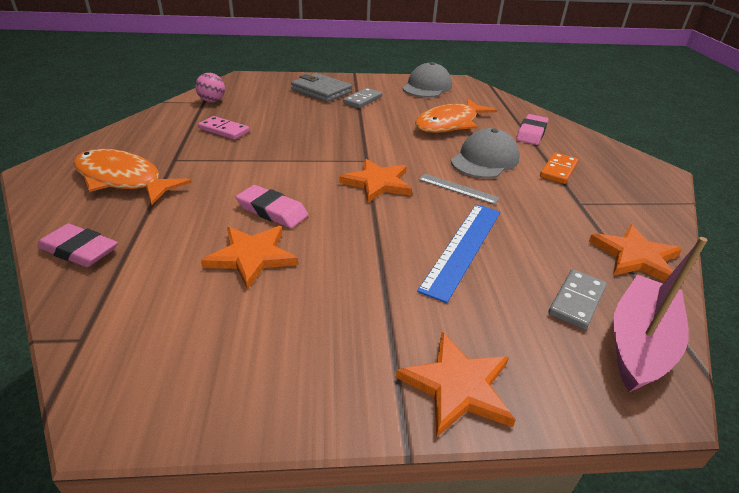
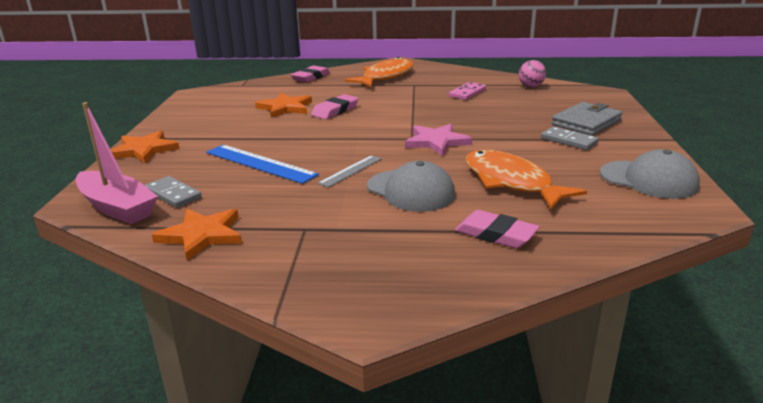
camera: 100 degrees right, 10 degrees down
(374, 148) = (436, 142): none -> pink star
(377, 183) = (368, 141): orange star -> none
(558, 170) = (381, 231): orange domino -> none

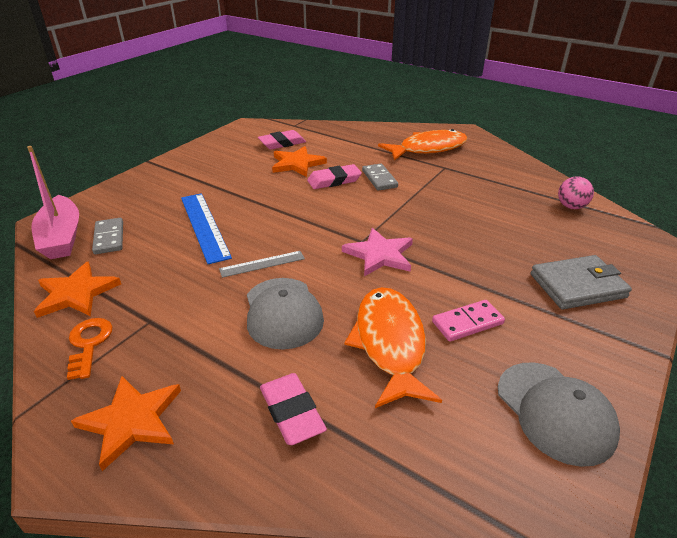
camera: 30 degrees right, 10 degrees up
(144, 150) = (145, 179): orange star -> orange star (131, 421)
(270, 258) = (89, 344): none -> orange key
(311, 77) = (359, 131): pink eraser -> pink eraser (282, 143)
(467, 93) = (487, 195): pink domino -> pink domino (467, 322)
(569, 141) = (524, 307): grey domino -> grey domino (379, 179)

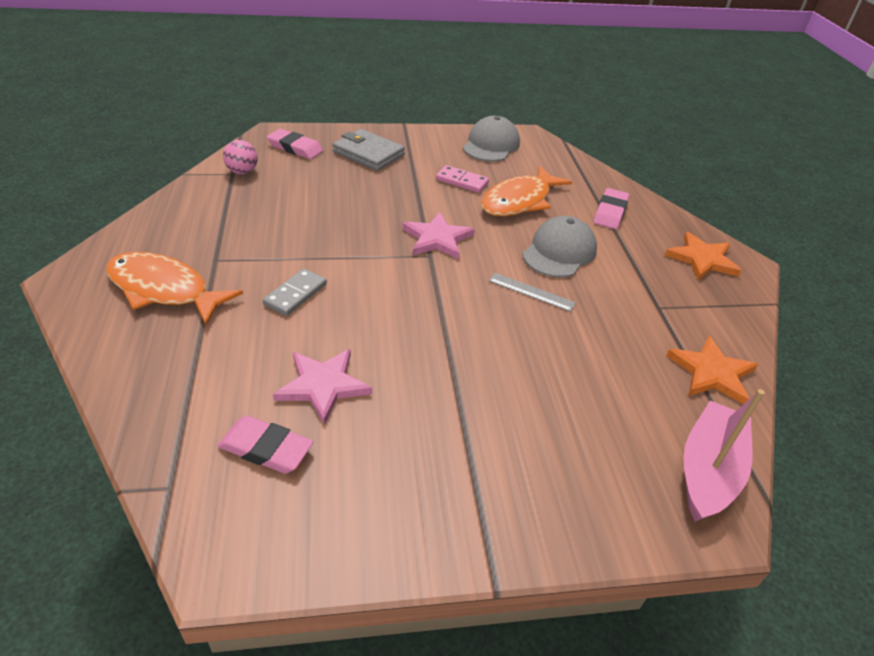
camera: 135 degrees left, 5 degrees up
(89, 344) = (714, 319): orange key -> none
(109, 238) = (651, 426): grey domino -> none
(204, 226) = (538, 368): blue ruler -> none
(297, 164) = (323, 385): orange star -> pink star
(334, 180) = (336, 327): pink eraser -> pink eraser (295, 148)

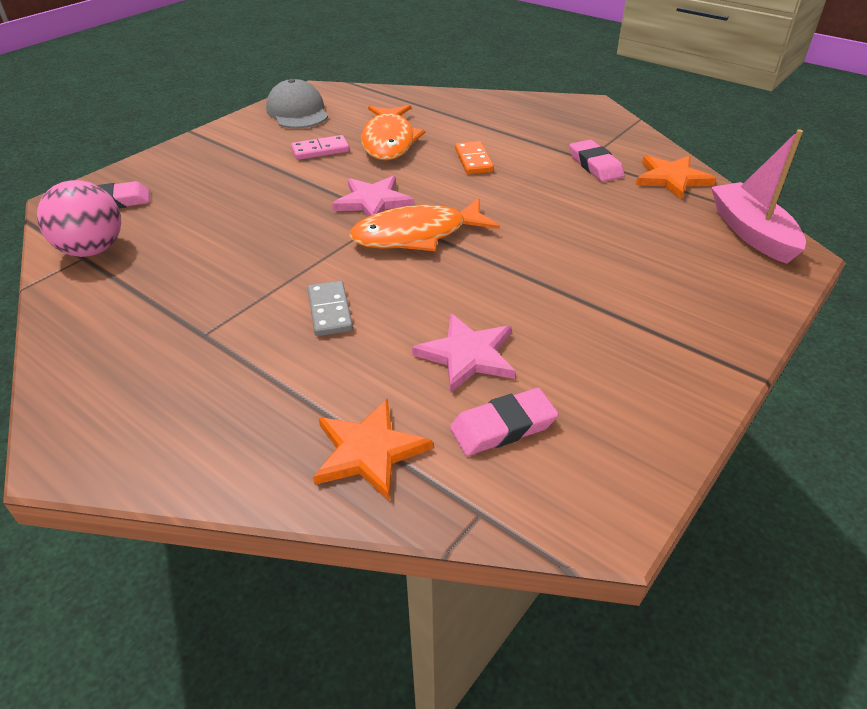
camera: 40 degrees left, 0 degrees up
(164, 290) = (197, 390): orange fish -> orange fish (416, 235)
(242, 172) = (92, 250): pink ball -> pink ball, size x1.67
(368, 153) = (199, 170): grey wallet -> none
(531, 292) = (499, 197): grey ruler -> none
(559, 252) = (474, 160): grey cap -> orange domino
(610, 212) = (463, 116): pink eraser -> pink eraser (595, 165)
(702, 259) = (564, 115): orange star -> orange star (369, 451)

